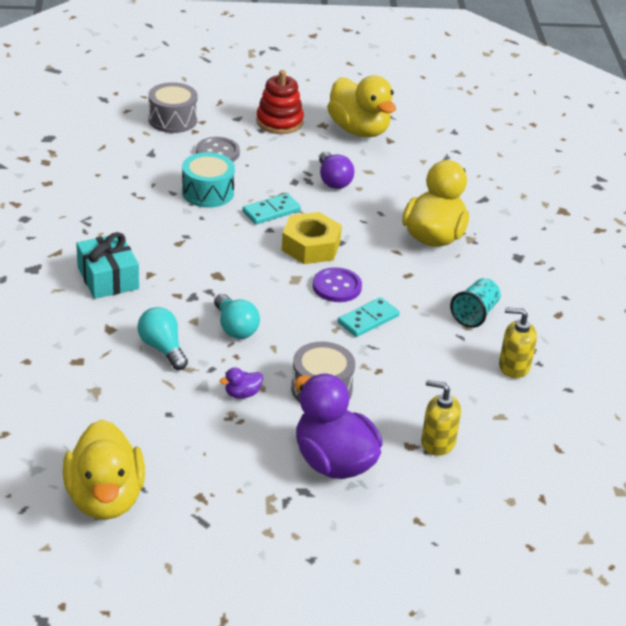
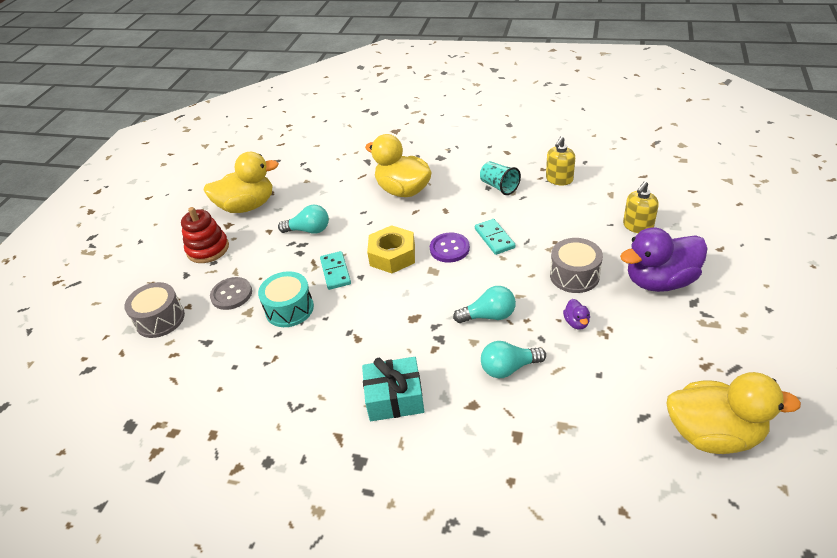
camera: 65 degrees left, 5 degrees up
(333, 180) = (309, 230): purple light bulb -> turquoise light bulb

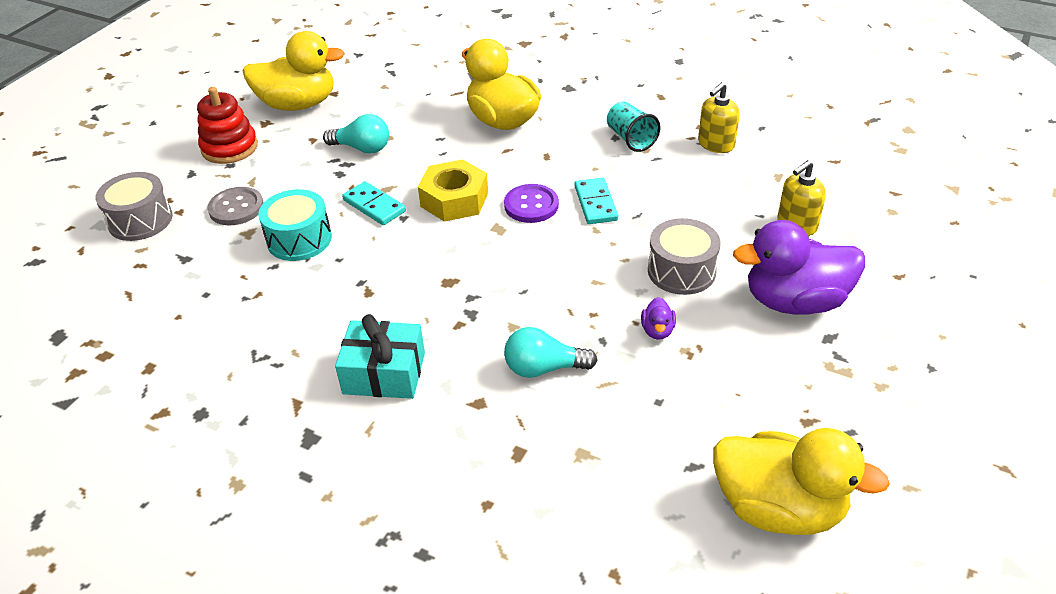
camera: 10 degrees right, 0 degrees up
(335, 272) = (374, 206): turquoise domino -> turquoise domino turned 45 degrees counterclockwise
(489, 316) = (546, 299): turquoise light bulb -> none

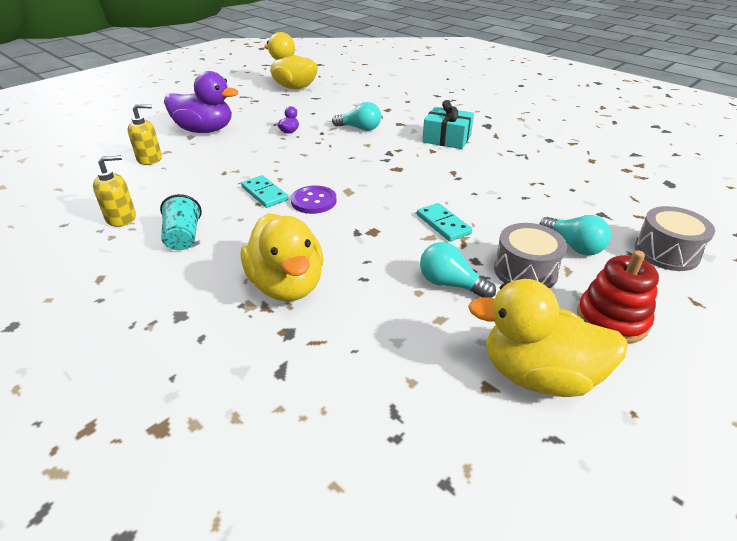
camera: 165 degrees left, 5 degrees down
(236, 208) = (573, 246): grey button -> turquoise light bulb
(299, 239) = (507, 211): turquoise drum -> none
(454, 199) = (373, 216): yellow nut -> none
(595, 203) = (264, 193): turquoise domino -> turquoise domino turned 45 degrees counterclockwise
(681, 271) = (248, 150): grey drum -> grey drum (525, 271)

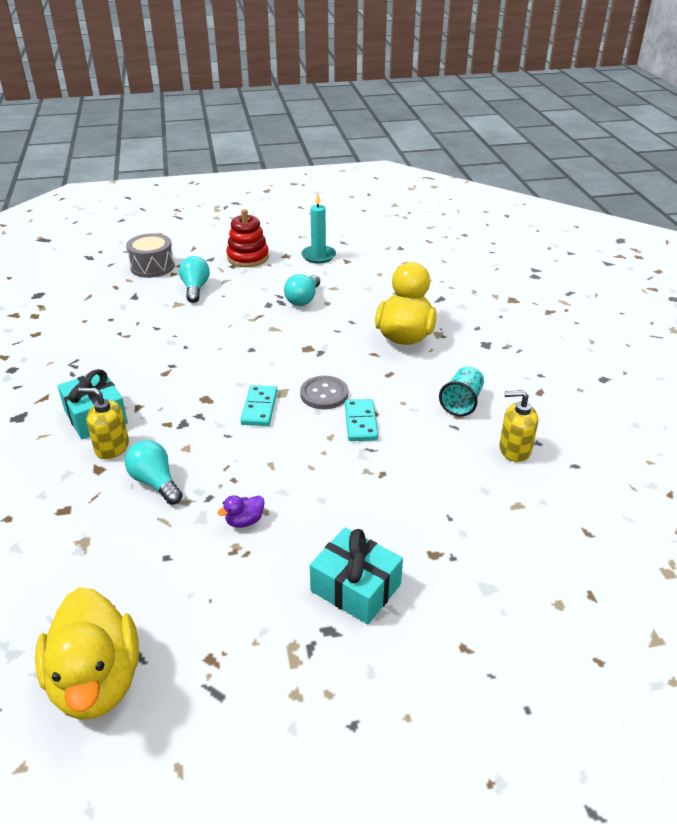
camera: 145 degrees left, 0 degrees up
(150, 159) = (461, 545): yellow soap dispenser -> yellow soap dispenser (111, 447)
(205, 130) = (356, 587): purple duck -> turquoise gift
(313, 201) = (324, 394): purple button -> grey button
(443, 224) = (251, 333): turquoise domino -> turquoise domino (259, 408)
(450, 284) = (303, 299): turquoise light bulb -> turquoise light bulb turned 45 degrees clockwise
(525, 271) = (249, 289): grey drum -> none
(538, 375) = (318, 256): yellow duck -> turquoise candle

